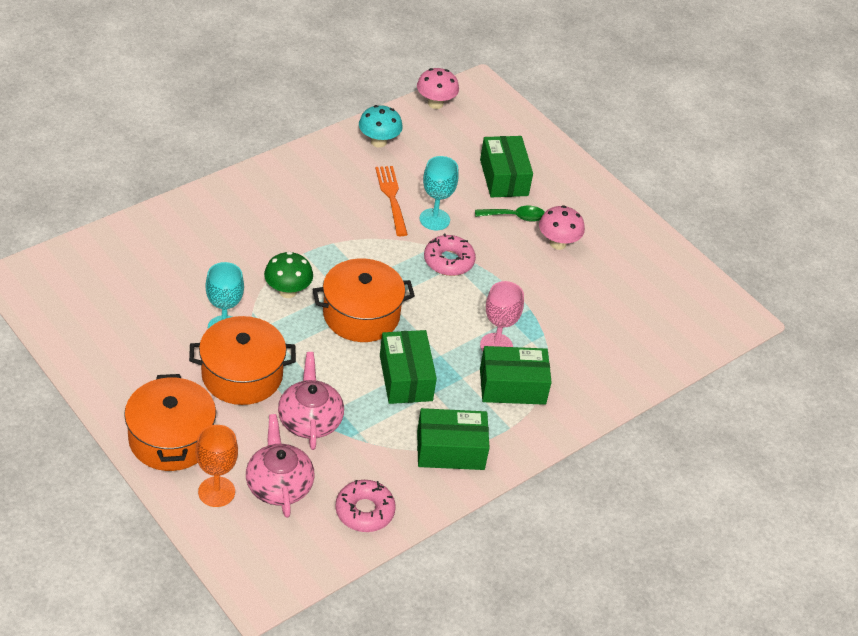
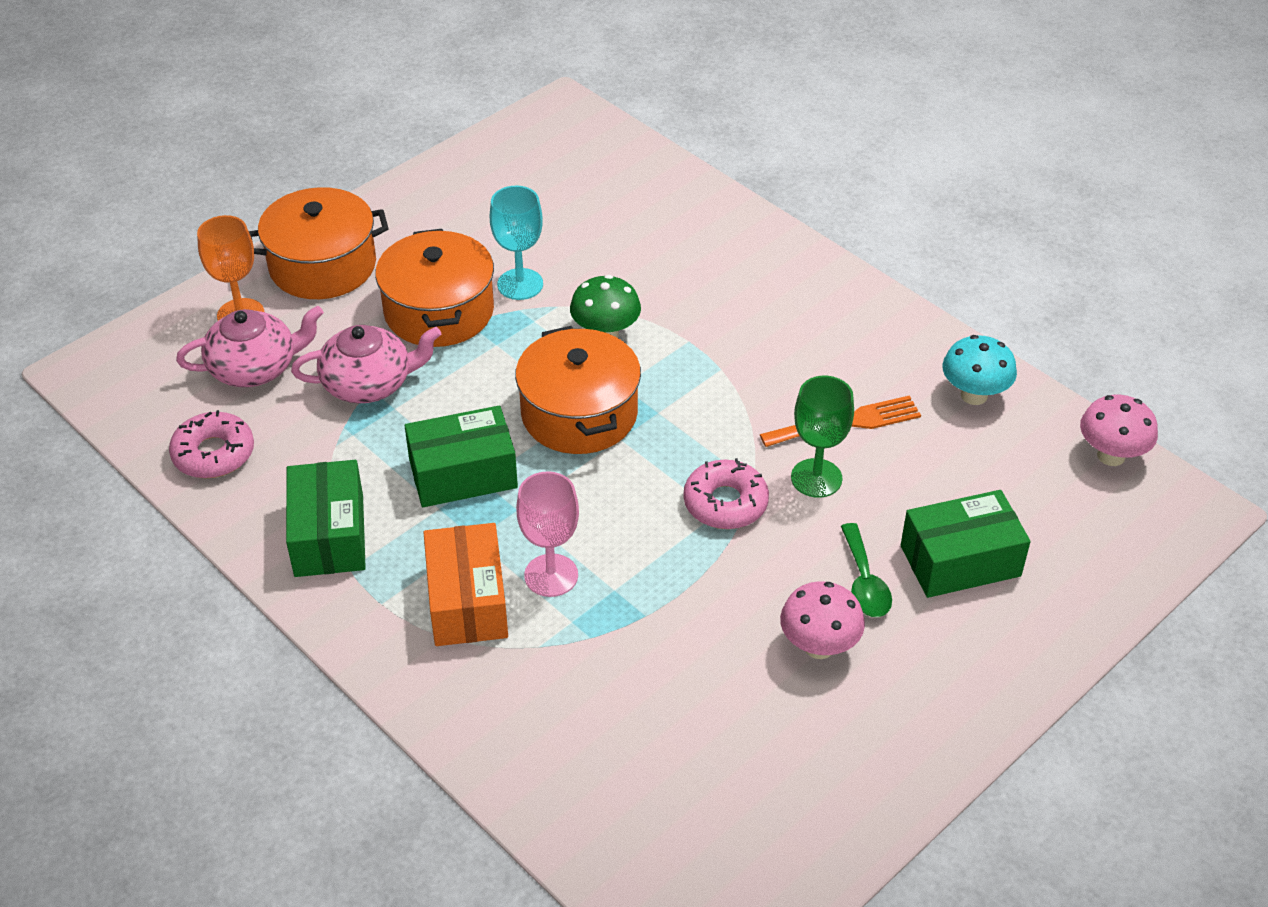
camera: 90 degrees right, 0 degrees up
(434, 219) = (816, 478): turquoise goblet -> green goblet
(512, 386) = (467, 601): green box -> orange box

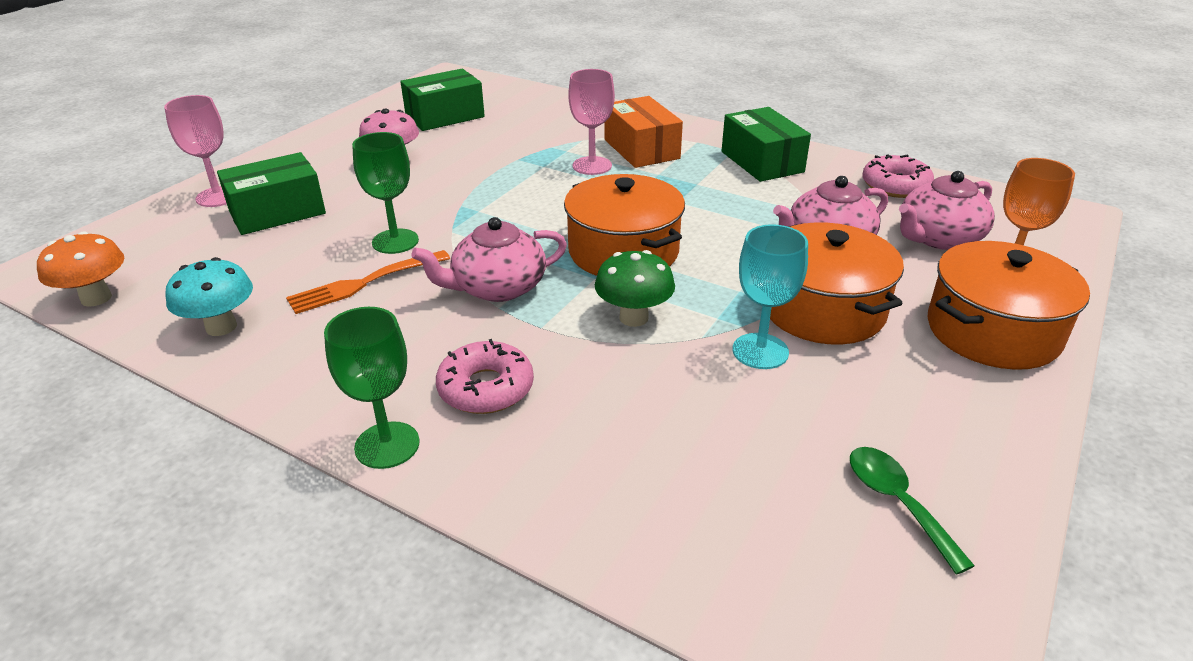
camera: 165 degrees right, 10 degrees down
(463, 473) = (694, 202): green box -> green box (445, 116)
(718, 391) = (497, 287): none -> pink teapot
(725, 503) = (473, 216): pink donut -> pink donut (486, 388)
(822, 266) = (387, 445): none -> green goblet
(864, 582) = (357, 192): green spoon -> green spoon (896, 502)
(1045, 611) = (218, 197): none -> pink goblet
(1111, 455) = (96, 298): pink mushroom -> orange mushroom

